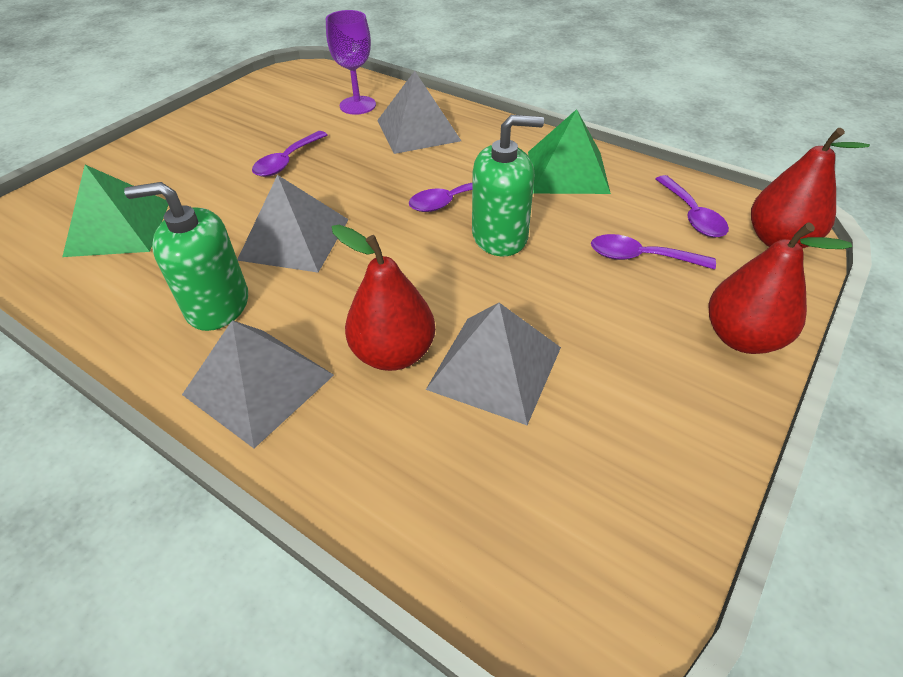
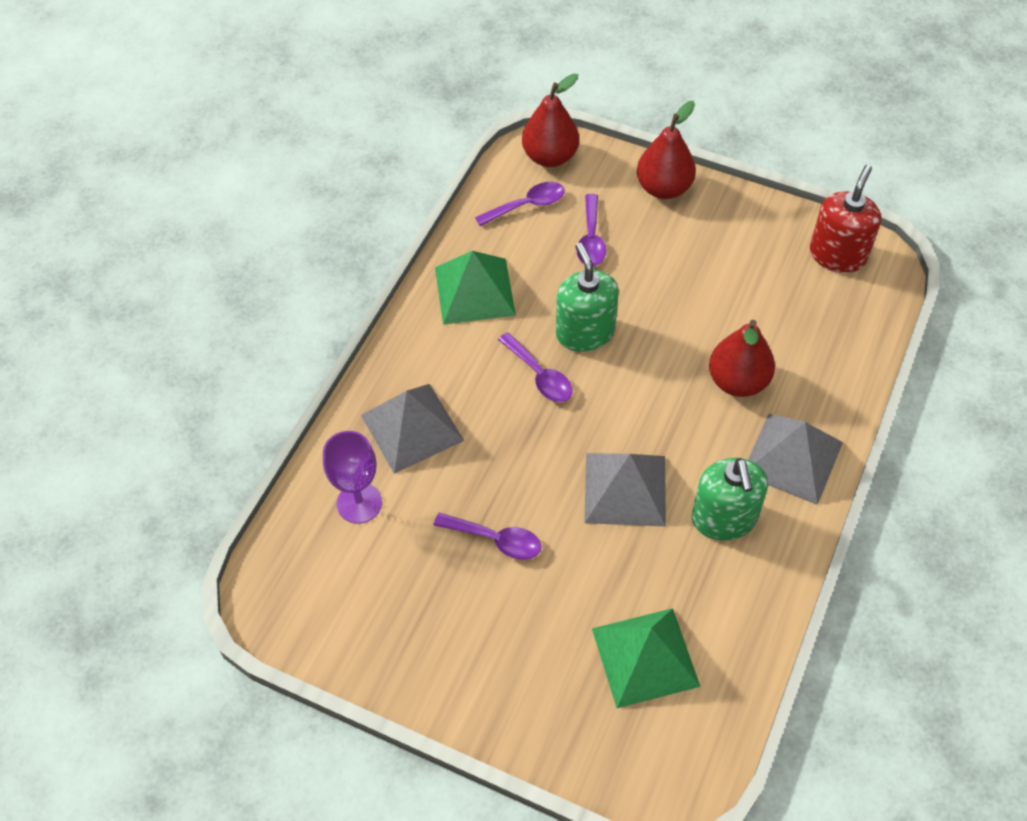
camera: 100 degrees left, 10 degrees up
(494, 368) = (732, 319): grey pyramid -> none
(613, 544) = (837, 255): none -> red soap dispenser

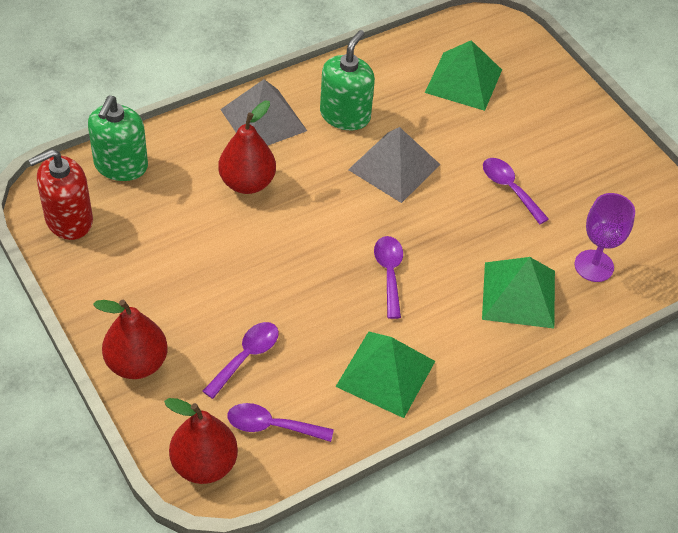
camera: 150 degrees left, 5 degrees down
(412, 428) = (519, 294): grey pyramid -> green pyramid
(585, 332) = (325, 283): green soap dispenser -> green soap dispenser (121, 165)

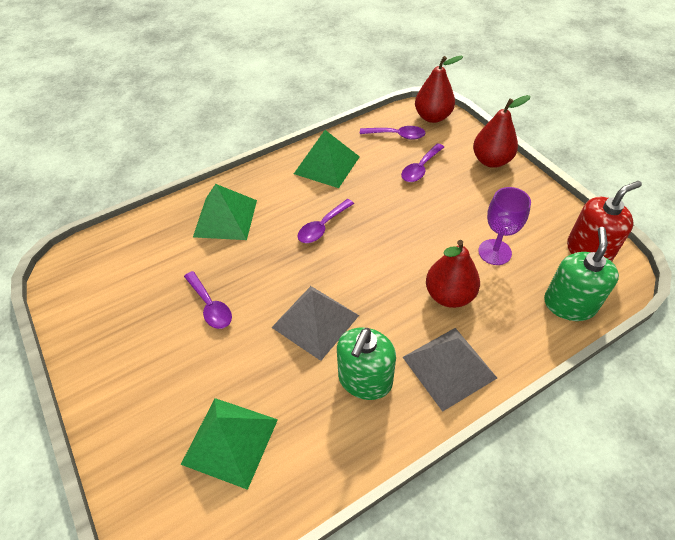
camera: 175 degrees left, 0 degrees up
(389, 273) = (322, 226): purple spoon -> purple spoon turned 45 degrees clockwise
(594, 266) = (159, 242): purple goblet -> purple goblet (494, 252)

